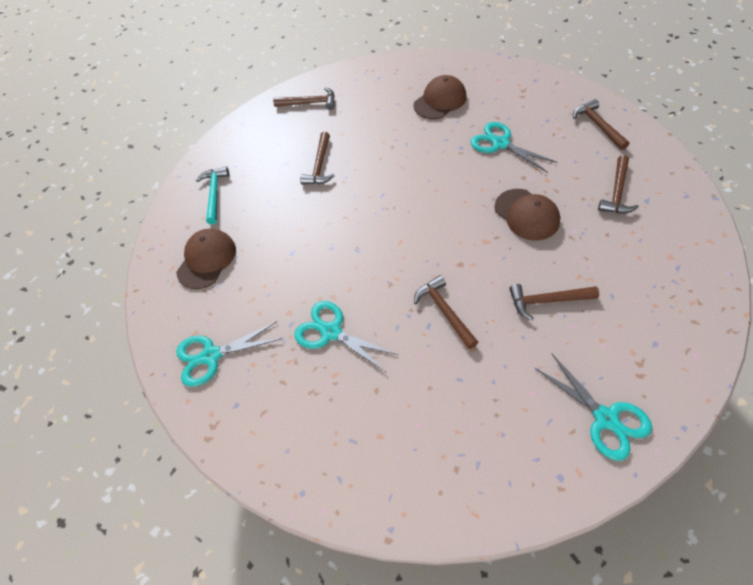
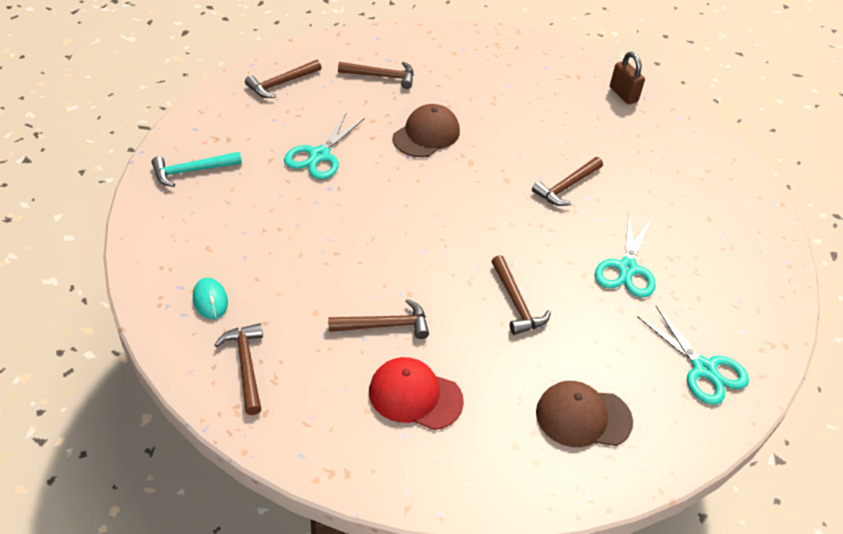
camera: 115 degrees left, 10 degrees down
(214, 194) = (467, 445): turquoise hammer -> turquoise hammer (192, 171)
(259, 174) = (415, 396): none -> red cap
(364, 89) = (210, 300): none -> turquoise mouse
(440, 101) = (238, 213): brown cap -> none
(547, 301) = (528, 122): brown hammer -> brown hammer (516, 303)
(605, 418) = (623, 94): turquoise scissors -> brown padlock

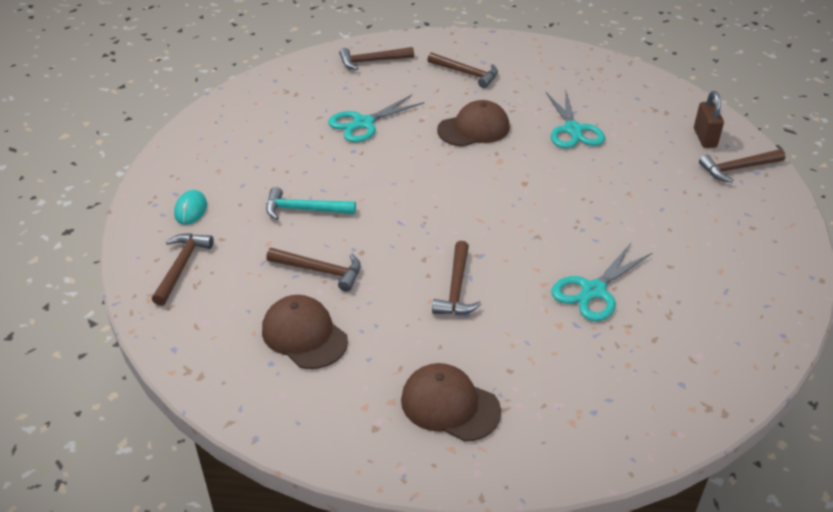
camera: 30 degrees right, 5 degrees down
(192, 171) = (248, 111): turquoise hammer -> turquoise hammer (304, 210)
(415, 396) = (304, 335): red cap -> brown cap
(567, 187) = (582, 204): brown hammer -> brown hammer (738, 168)
(704, 369) = (611, 405): turquoise scissors -> turquoise scissors (573, 130)

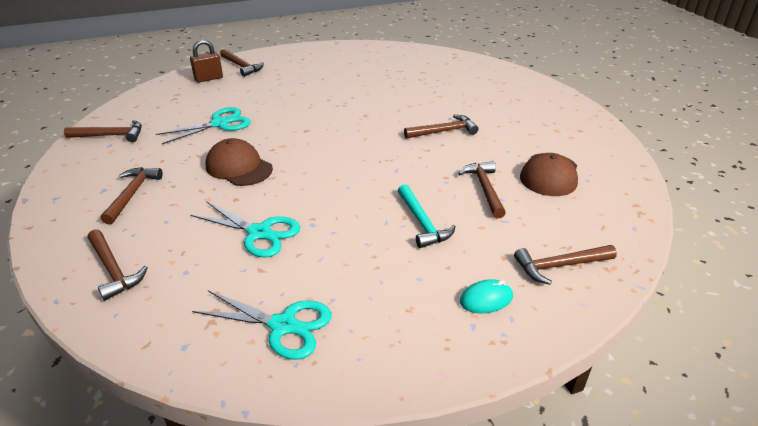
camera: 115 degrees left, 5 degrees down
(450, 405) = (536, 113): brown cap -> none
(582, 69) = (110, 135): none -> brown hammer
(593, 291) = (401, 91): turquoise scissors -> turquoise scissors (283, 326)

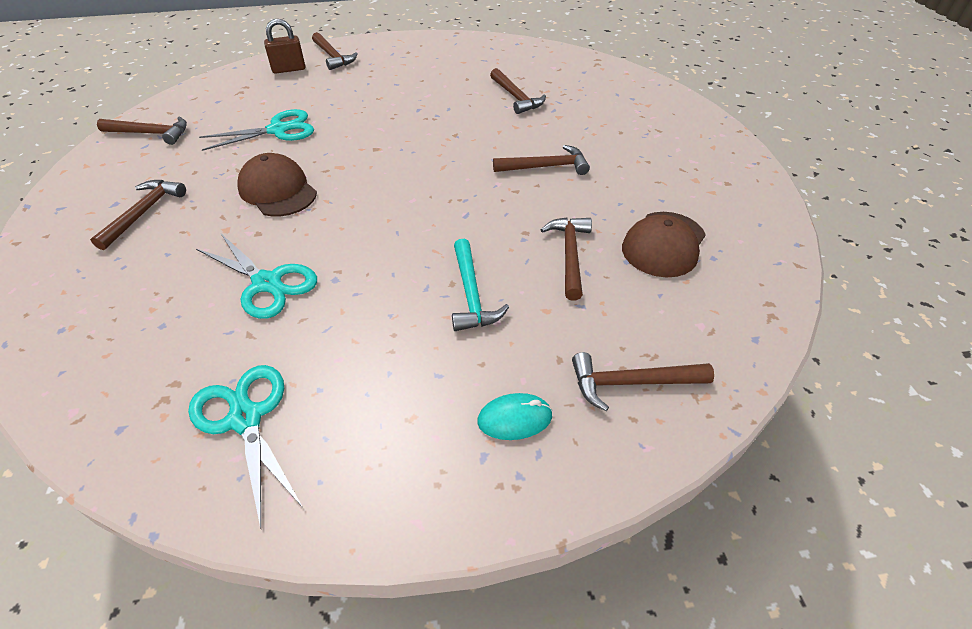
camera: 10 degrees right, 10 degrees up
(113, 269) = (83, 311): brown hammer -> brown hammer (516, 97)
(283, 326) = (246, 418): turquoise scissors -> turquoise scissors turned 150 degrees counterclockwise

